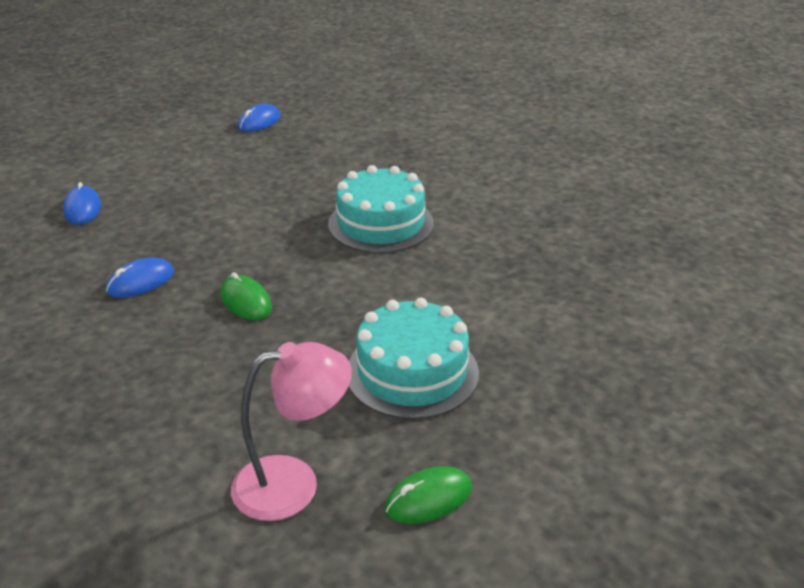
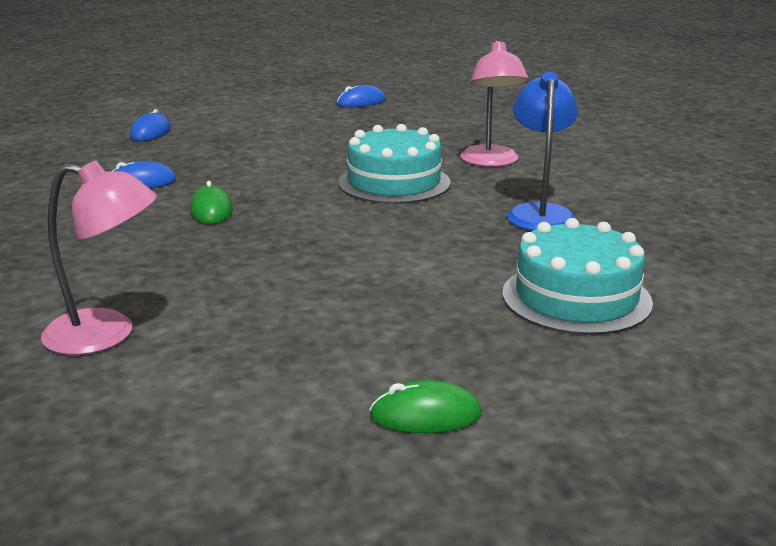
camera: 25 degrees right, 10 degrees down
(412, 372) = (302, 287): turquoise cake -> turquoise cake (576, 298)
(428, 499) = (211, 376): green mouse -> green mouse (425, 415)
(441, 178) = (491, 162): none -> pink lamp
(528, 231) = (539, 213): none -> blue lamp

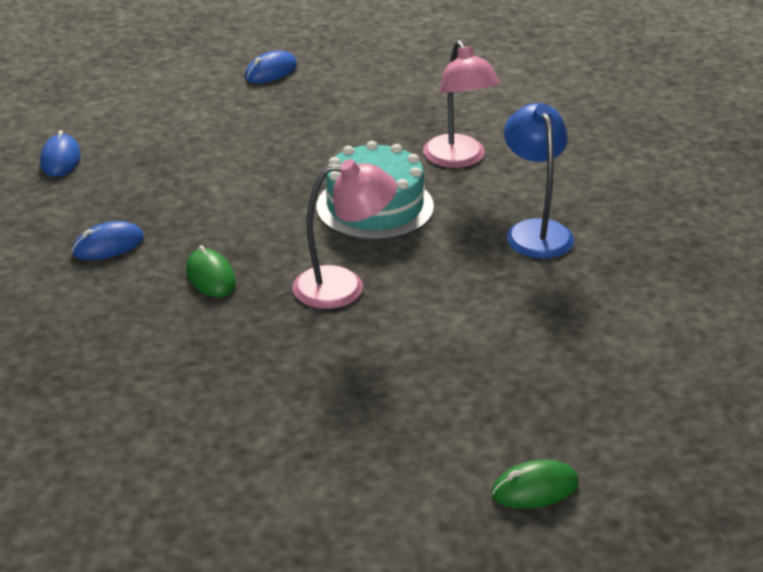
camera: 15 degrees left, 10 degrees up
(107, 335) = (217, 455): pink lamp -> pink lamp (344, 287)
(576, 298) = (607, 339): turquoise cake -> none

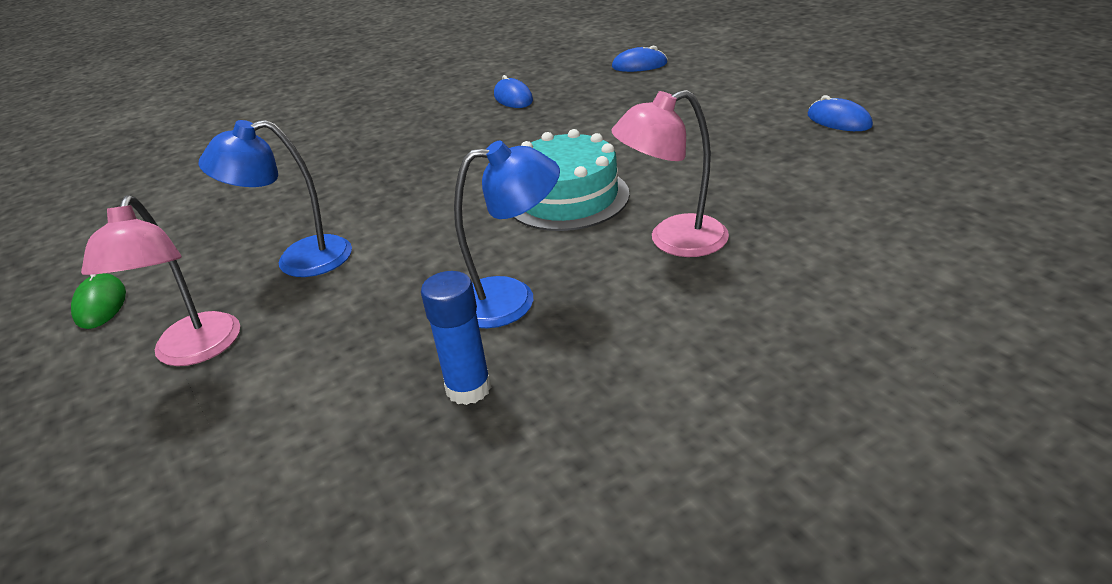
camera: 95 degrees right, 0 degrees up
(210, 277) = (461, 138): green mouse -> none
(344, 287) = (431, 194): pink lamp -> pink lamp (193, 352)
(462, 359) = (299, 260): none -> blue lamp
(641, 245) = (468, 388): none -> blue glue stick

